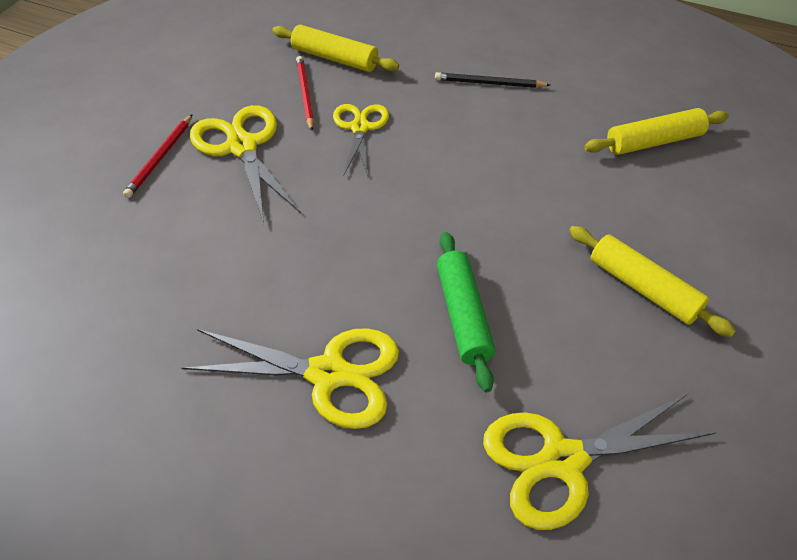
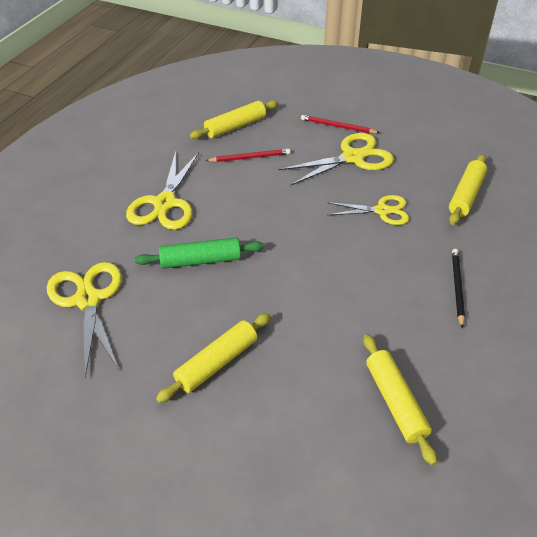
camera: 90 degrees right, 5 degrees down
(123, 284) = (235, 126): none -> yellow rolling pin
(305, 94) = (416, 182): red pencil -> red pencil (250, 157)

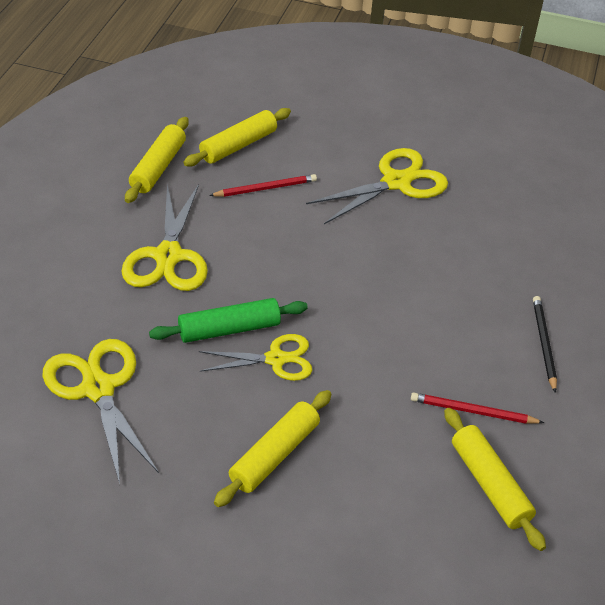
camera: 10 degrees left, 0 degrees up
(337, 126) = (370, 140): red pencil -> red pencil (473, 411)
(382, 211) = (442, 252): yellow scissors -> yellow scissors (276, 359)
(466, 195) = (541, 226): yellow rolling pin -> yellow rolling pin (158, 167)

